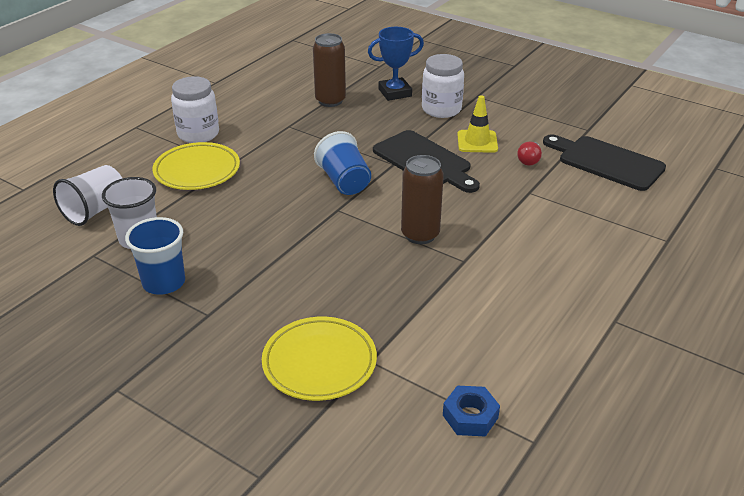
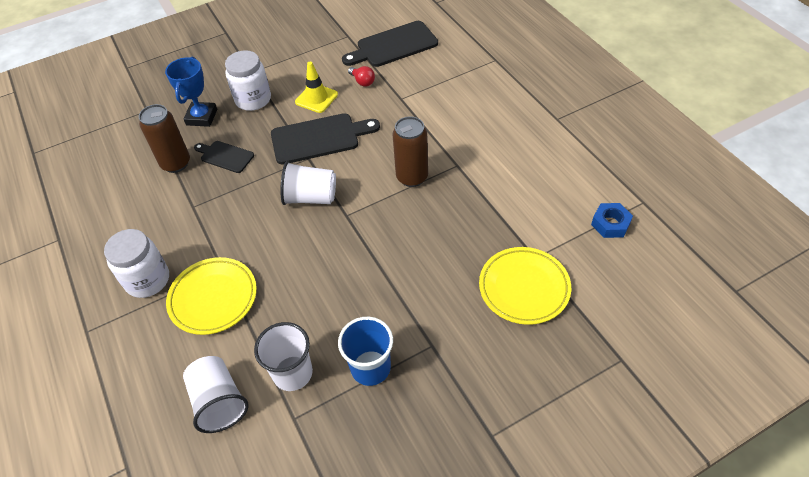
camera: 60 degrees left, 15 degrees up
(344, 182) = (310, 197): blue cup -> white cup
(358, 120) = (225, 156): none -> black cutting board

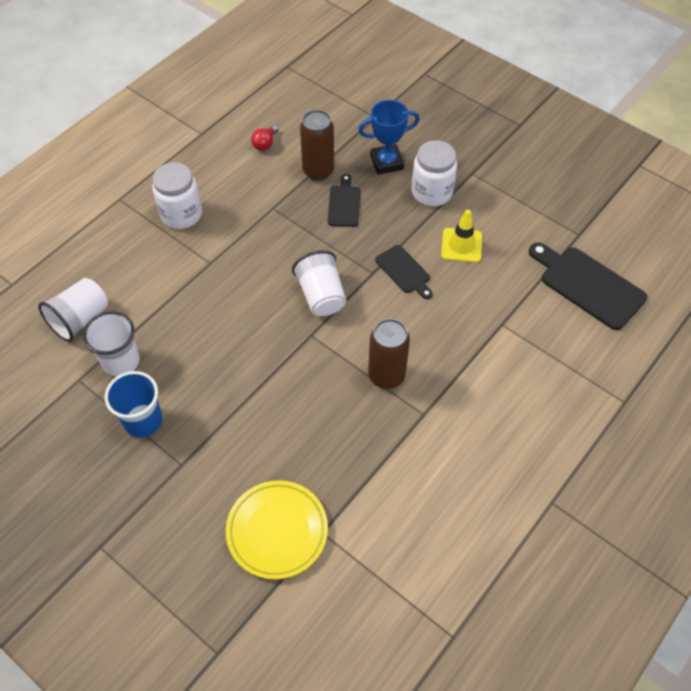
camera: 65 degrees right, 5 degrees up
(213, 298) = (178, 269): yellow plate -> none
(319, 138) = (404, 271): black cutting board -> black cutting board, size x0.58
(362, 81) = (510, 277): red light bulb -> red light bulb (265, 143)
(610, 224) = (402, 604): blue nut -> none

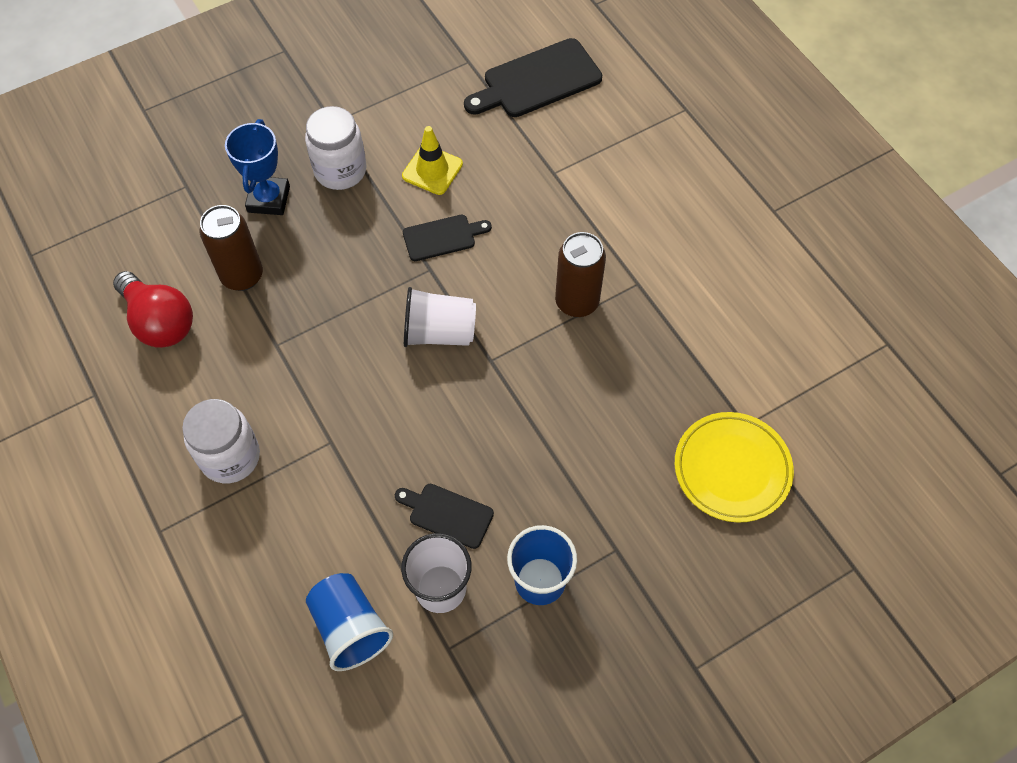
camera: 70 degrees left, 5 degrees up
(80, 319) = (350, 628): white cup -> blue cup
(265, 143) = (160, 322): red light bulb -> red light bulb, size x1.99
(344, 204) = (311, 265): black cutting board -> black cutting board (447, 514)

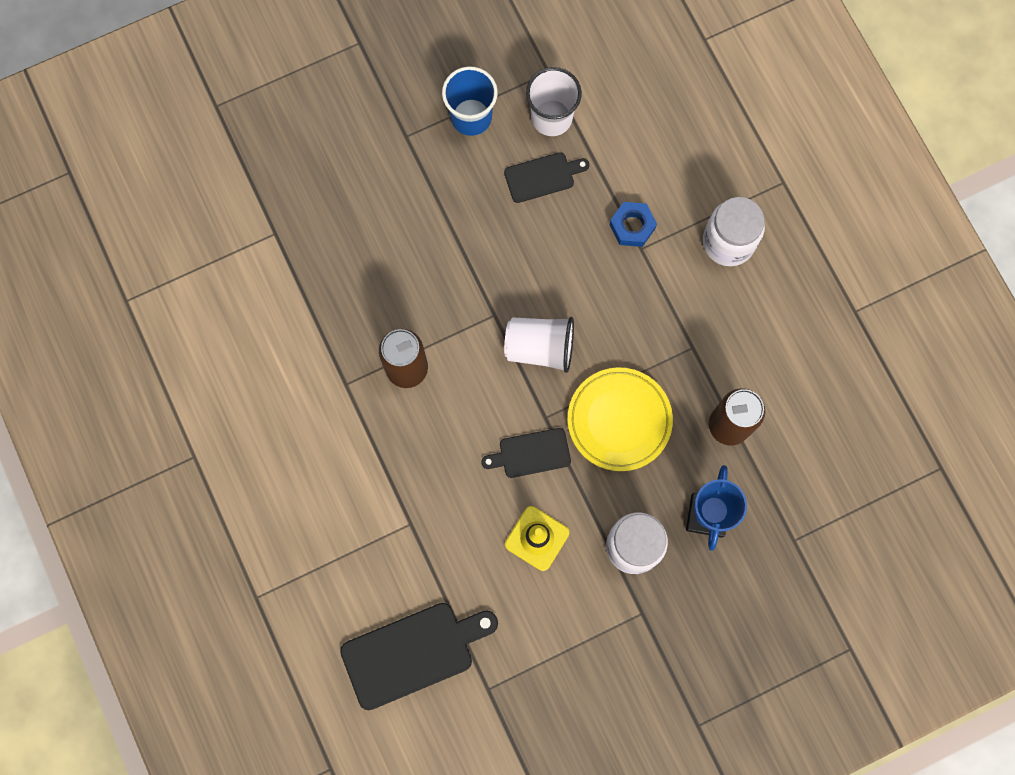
camera: 175 degrees left, 15 degrees up
(160, 322) = (804, 381): red light bulb -> none
(340, 465) = (632, 226): none -> blue nut
(350, 628) = (624, 94): blue cup -> none
(447, 514) = (542, 177): black cutting board -> black cutting board turned 45 degrees counterclockwise
(732, 469) = (296, 195): yellow plate -> yellow plate (619, 420)

